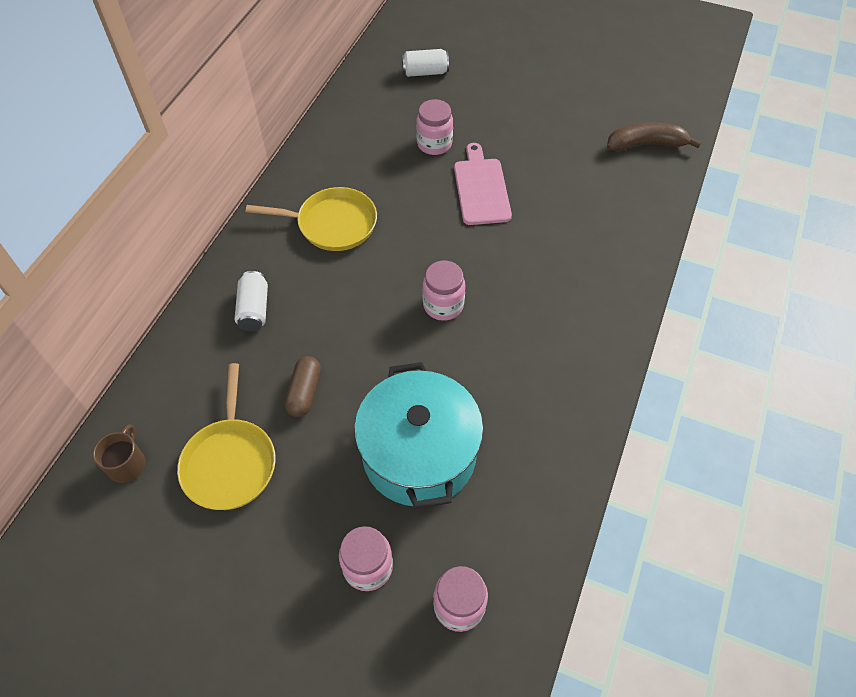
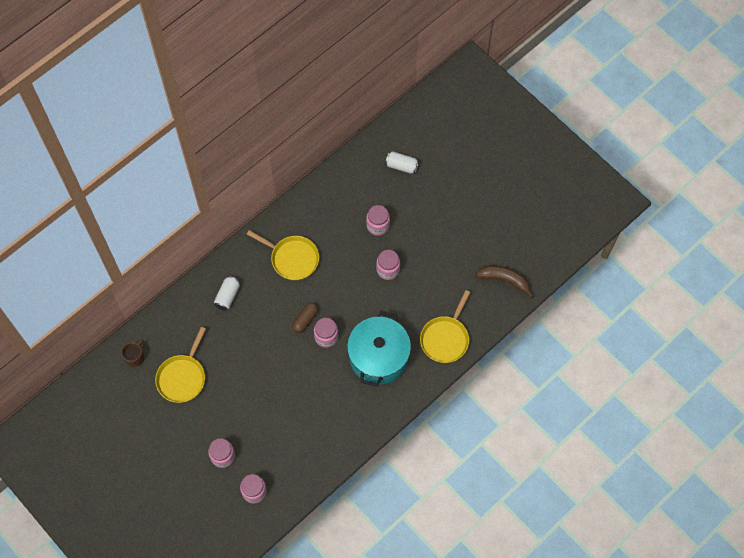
camera: 25 degrees right, 10 degrees up
(304, 392) = (232, 356): brown capsule -> brown capsule (305, 320)
(419, 454) = (272, 413): turquoise pot -> turquoise pot (378, 357)
(481, 188) = (388, 270): pink cutting board -> pink jar
(619, 240) = (445, 338): none -> yellow pan

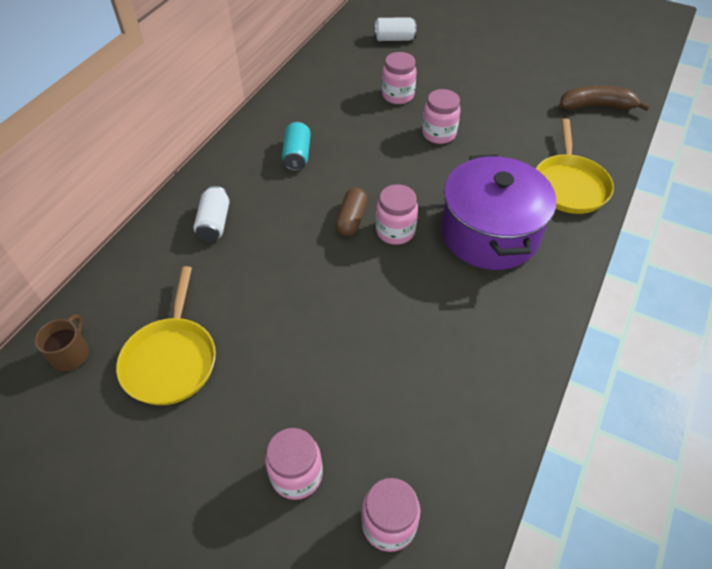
camera: 20 degrees left, 15 degrees down
(292, 258) = (297, 155): yellow pan -> turquoise can
(378, 357) = (489, 233): turquoise pot -> purple pot

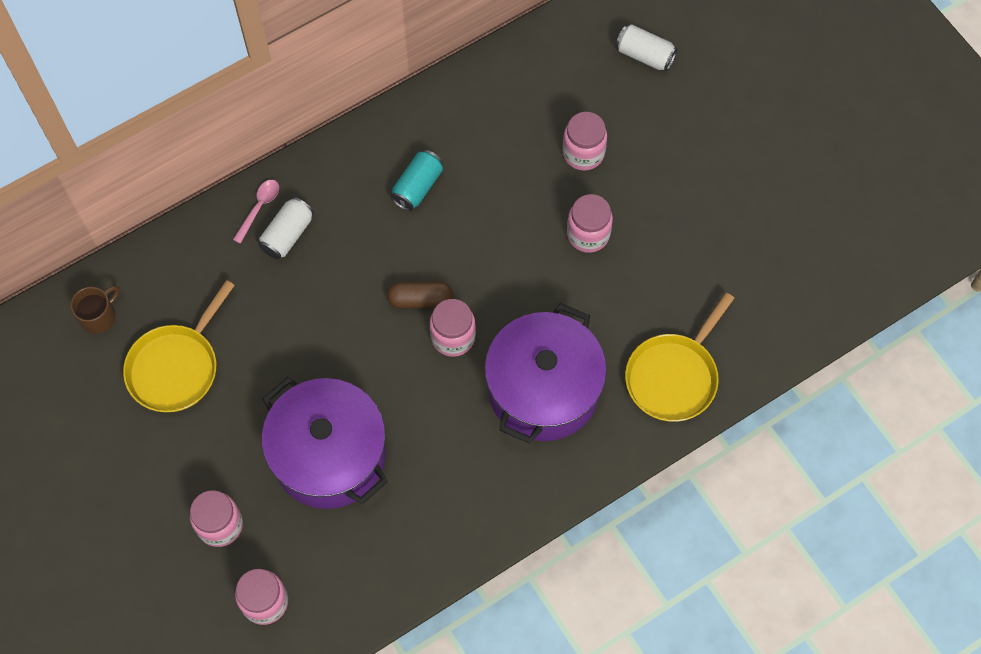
camera: 30 degrees right, 15 degrees up
(179, 216) = (259, 207): none -> pink spoon
(351, 219) = (420, 300): brown capsule -> brown capsule turned 45 degrees clockwise
(358, 361) = (329, 455): none -> purple pot
(596, 106) = (801, 287): brown banana -> none

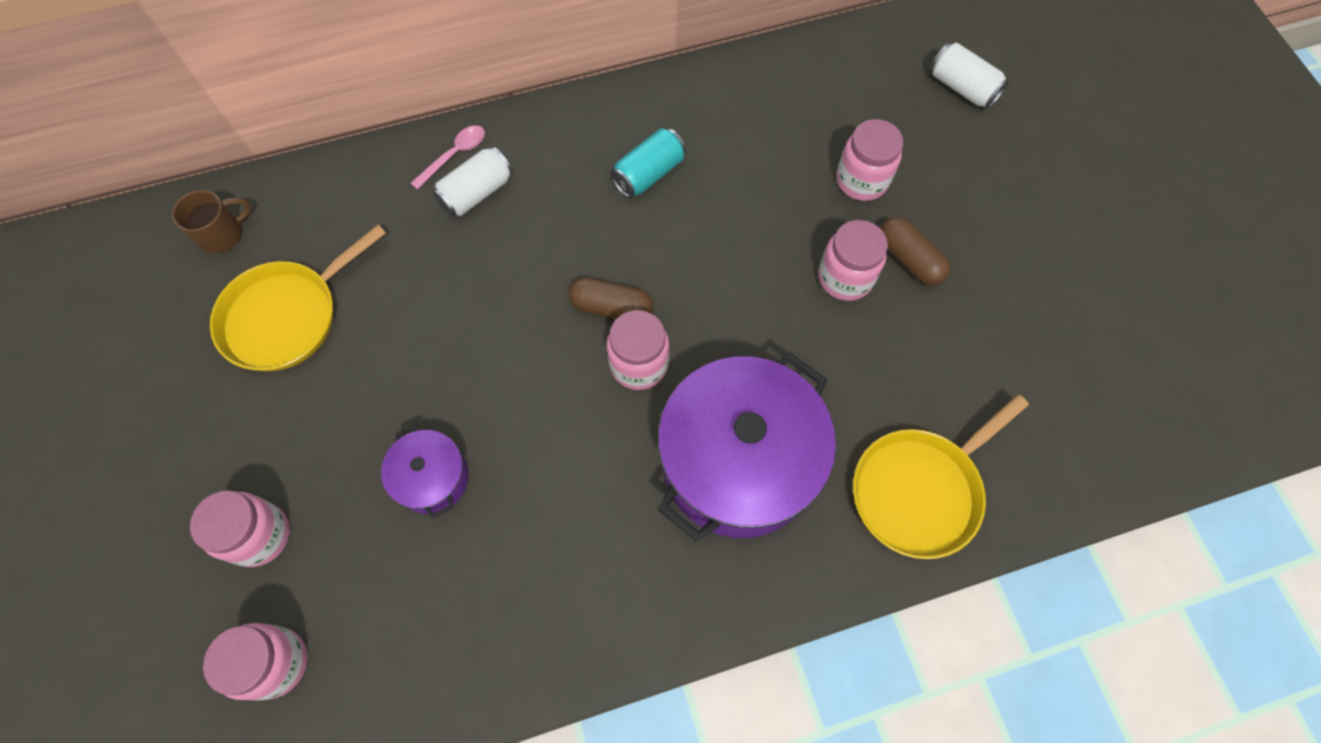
camera: 15 degrees right, 0 degrees up
(329, 455) = (432, 478): purple pot -> purple pot, size x0.48
(632, 208) = (909, 259): none -> brown capsule

